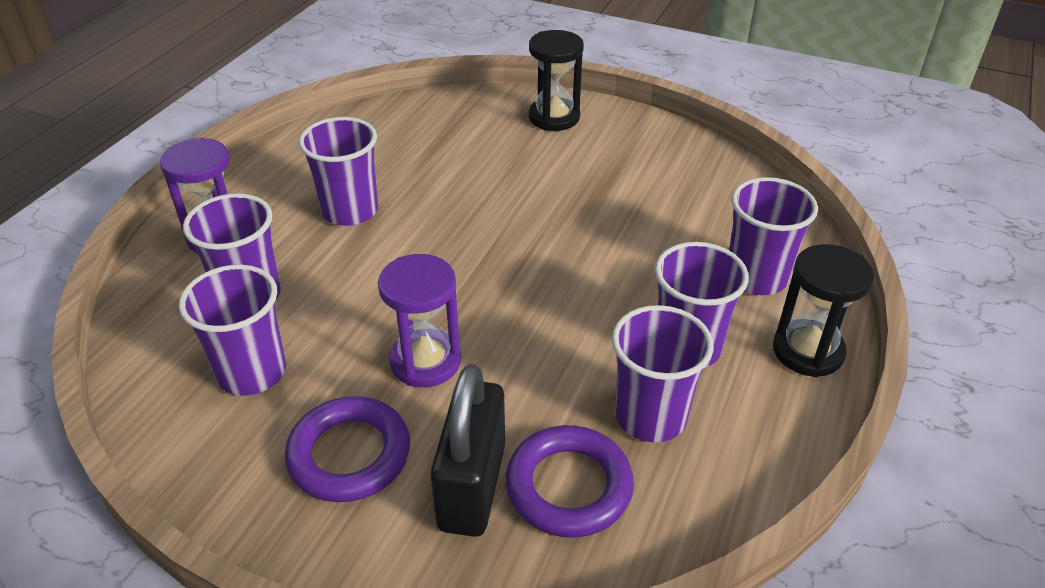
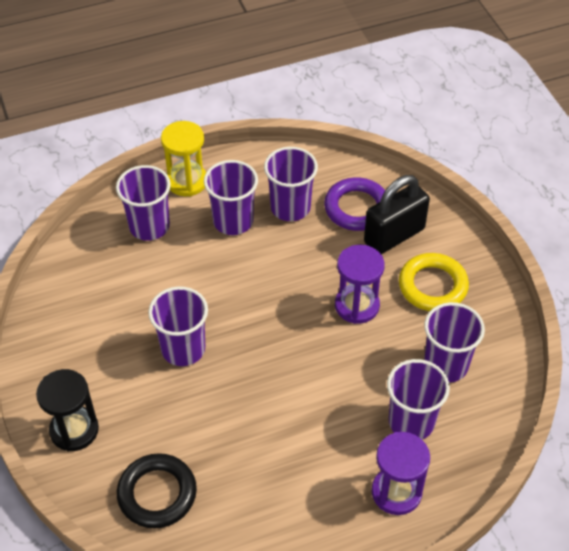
camera: 135 degrees left, 10 degrees up
(349, 454) = (432, 286): purple ring -> yellow ring
(350, 211) = (298, 448): purple cup -> purple cup (183, 349)
(435, 125) = (157, 493): none -> black ring
(807, 351) = (187, 181): black hourglass -> yellow hourglass

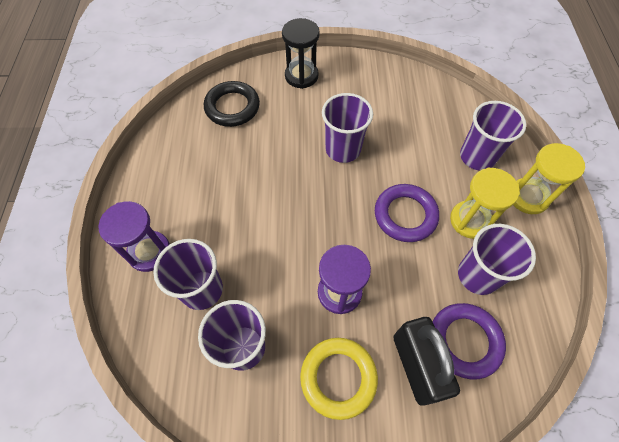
camera: 110 degrees right, 10 degrees up
(233, 221) = (470, 220): purple cup -> yellow hourglass
(249, 273) = (405, 215): none -> purple ring

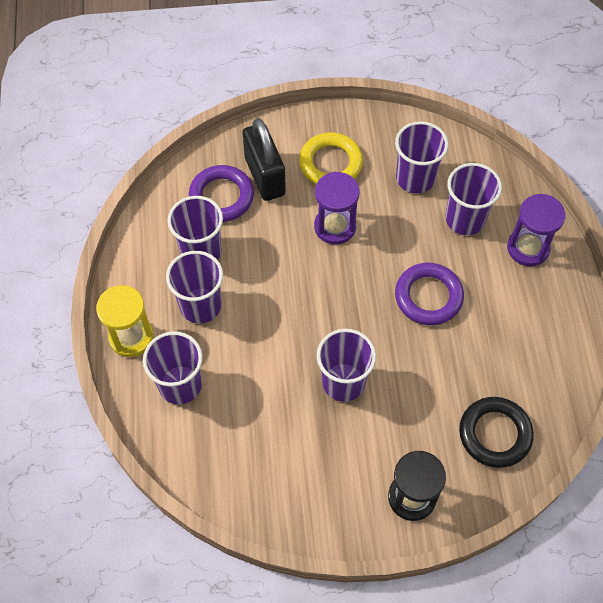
camera: 175 degrees right, 0 degrees up
(405, 215) = (270, 306): purple ring -> purple ring (428, 296)
(470, 220) = (200, 305): yellow hourglass -> purple cup

